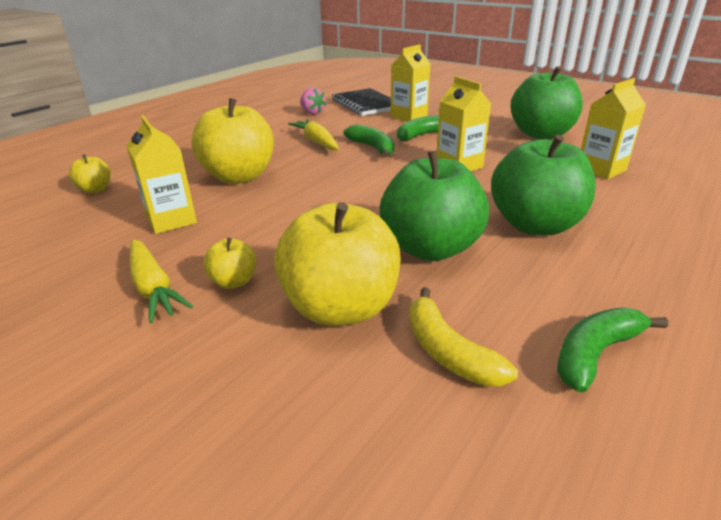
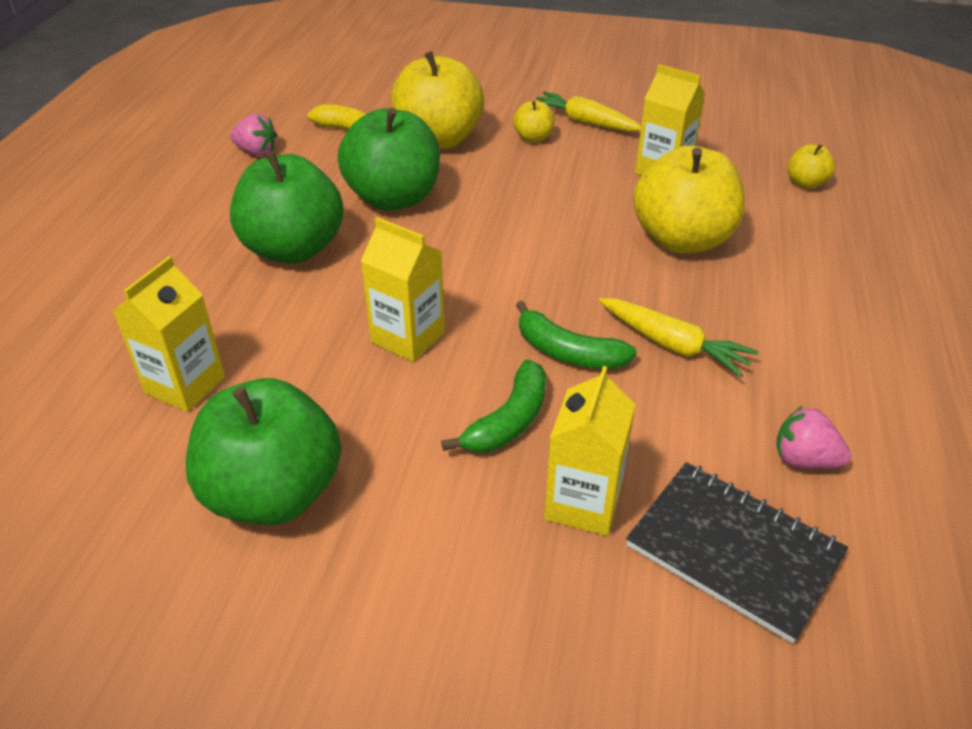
camera: 155 degrees right, 10 degrees up
(595, 353) = (256, 152): green banana -> pink strawberry

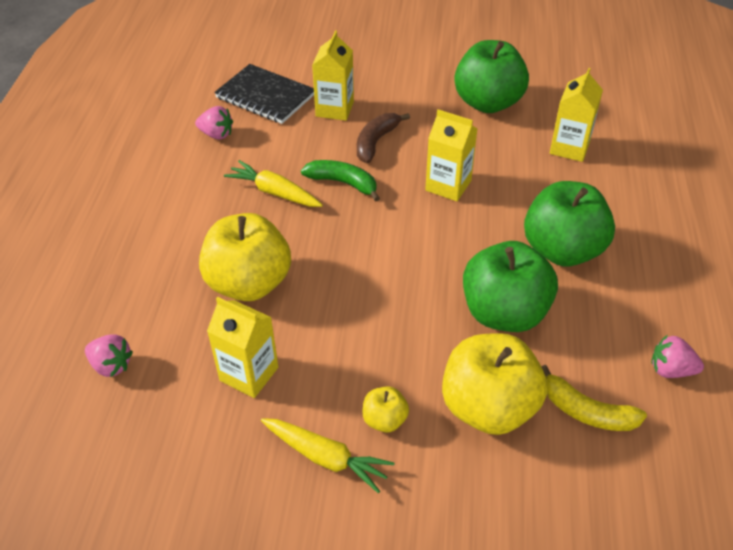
camera: 175 degrees right, 5 degrees up
(509, 421) = (376, 142): green banana -> brown banana
(805, 183) = (111, 365): yellow apple -> pink strawberry

